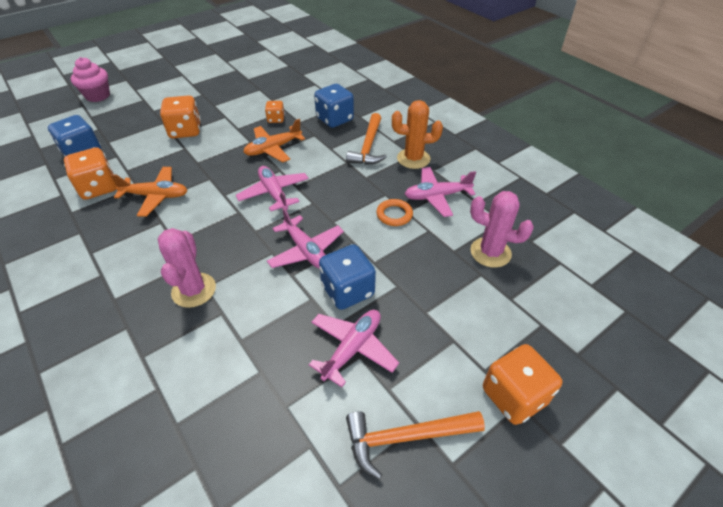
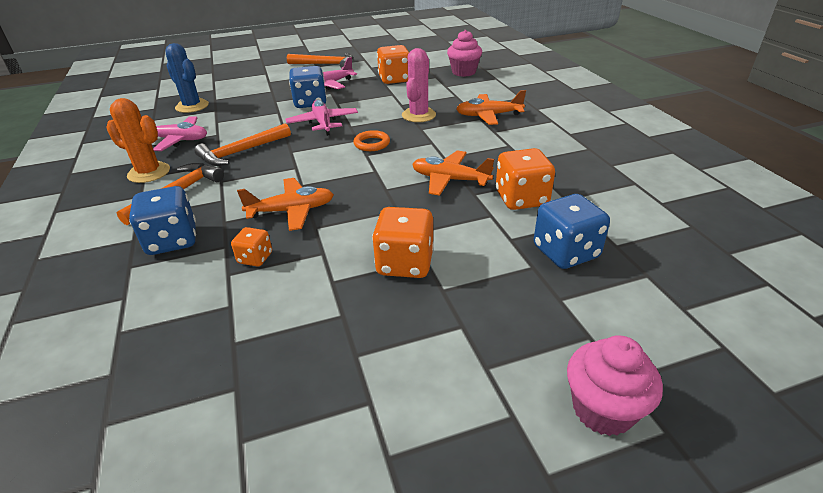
camera: 160 degrees left, 10 degrees down
(101, 308) = (488, 115): none -> orange plane
(119, 461) = (464, 72): none -> pink cupcake
(274, 193) = (322, 164): pink plane -> none
(359, 193) = (241, 152): none -> orange hammer
(394, 215) = (230, 133): orange ring -> orange ring (372, 144)
(490, 252) = (192, 106): pink cactus -> blue cactus
(514, 396) = (263, 67): orange dice -> orange dice (394, 79)

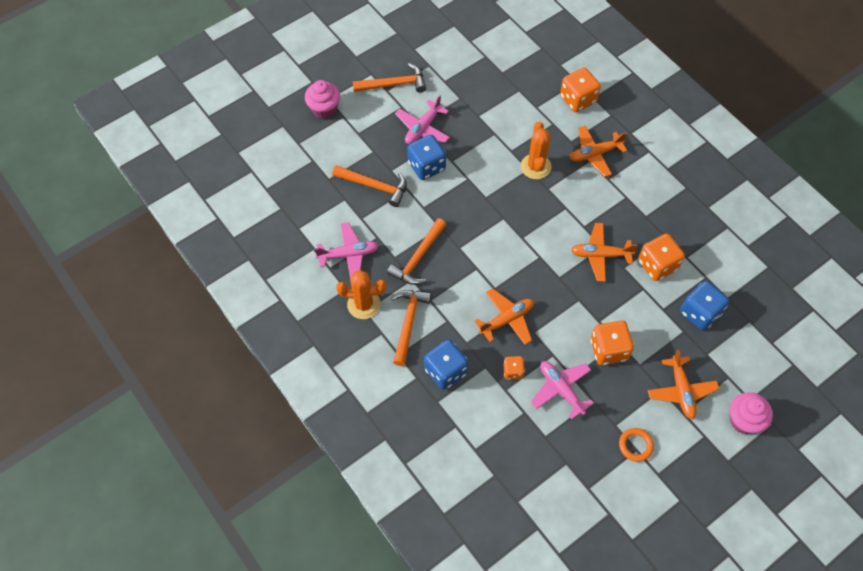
camera: 20 degrees left, 25 degrees up
(192, 106) = (317, 197): blue cactus -> none
(250, 107) = (374, 186): none -> orange hammer
(323, 123) = (460, 199): pink plane -> pink plane (561, 389)
(372, 144) = (518, 221): orange ring -> orange ring (635, 445)
(394, 79) = (482, 103): orange dice -> orange dice (577, 99)
(418, 115) = (535, 166): pink cactus -> orange cactus
(464, 72) = (542, 75): pink cupcake -> pink cupcake (324, 109)
(496, 336) = (681, 390): none -> orange plane

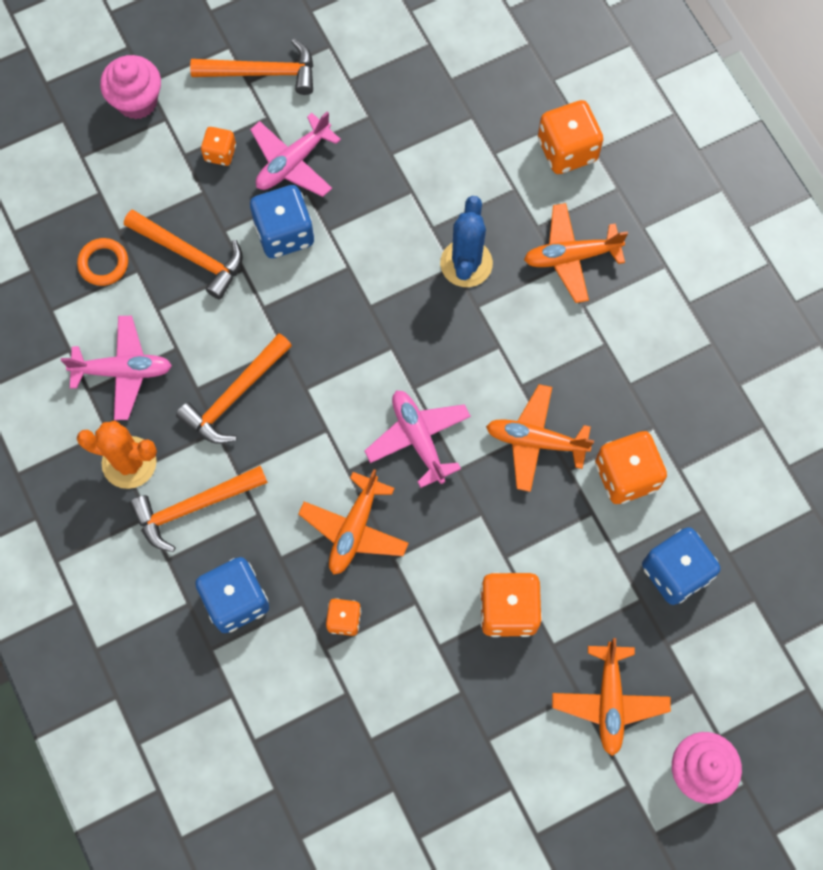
camera: 10 degrees right, 10 degrees up
(379, 129) = (220, 153): none -> orange dice
(408, 323) = (194, 507): orange hammer -> orange hammer turned 135 degrees counterclockwise
(506, 320) = (354, 529): orange plane -> orange plane turned 135 degrees clockwise
(535, 166) = (466, 263): orange cactus -> blue cactus
(561, 389) = (414, 664): pink plane -> pink plane (418, 439)
(635, 445) = (511, 780): orange ring -> orange ring (103, 263)

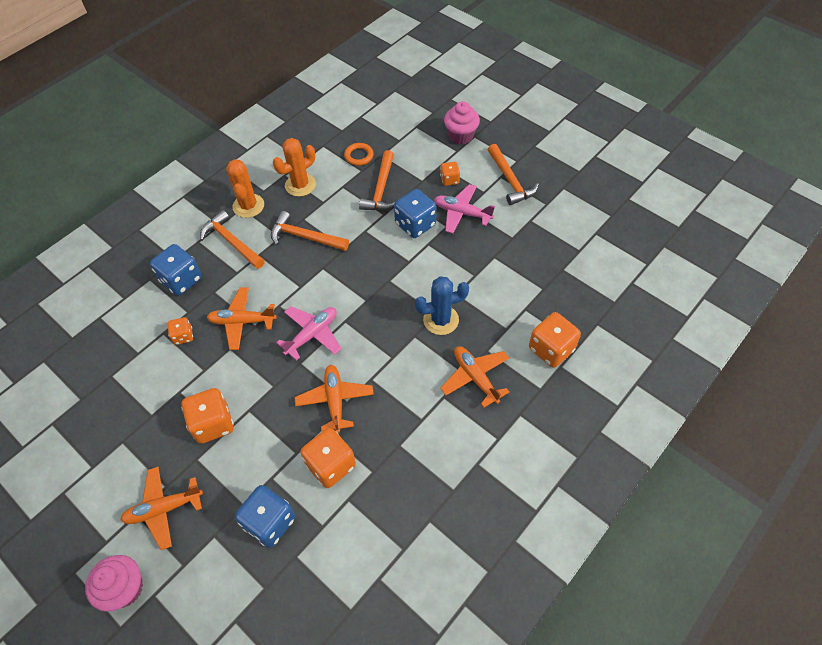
camera: 70 degrees right, 15 degrees down
(123, 371) = (300, 185): pink plane -> orange cactus

